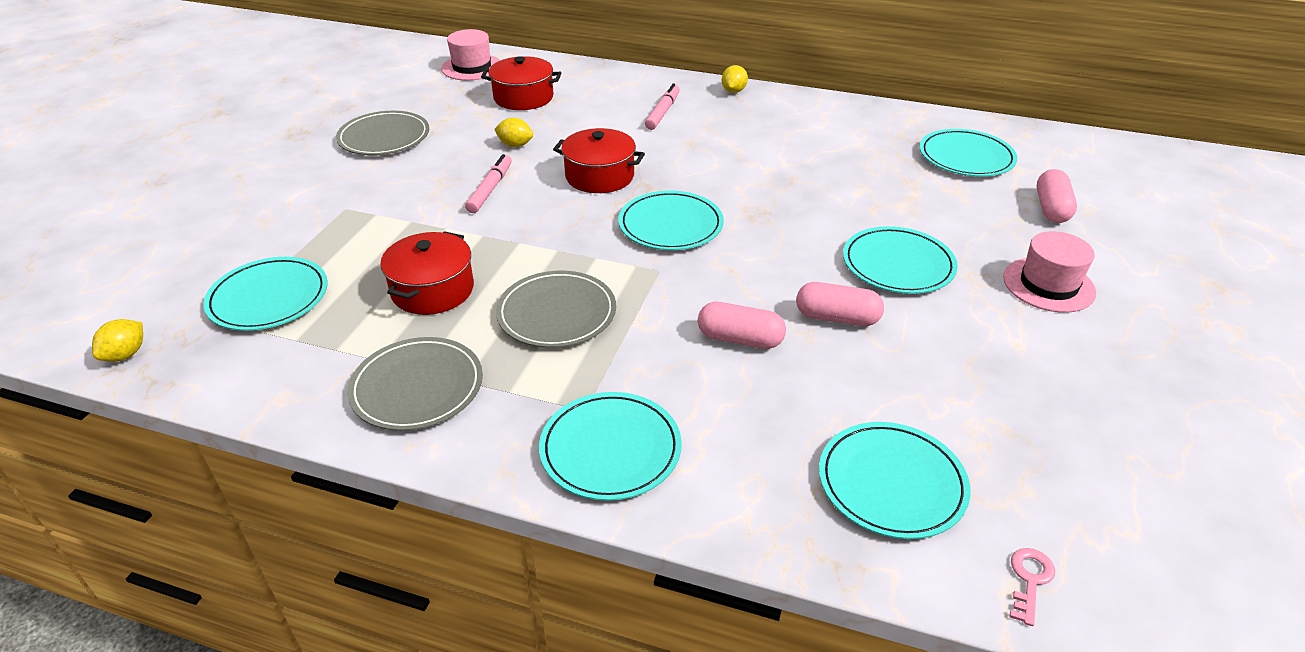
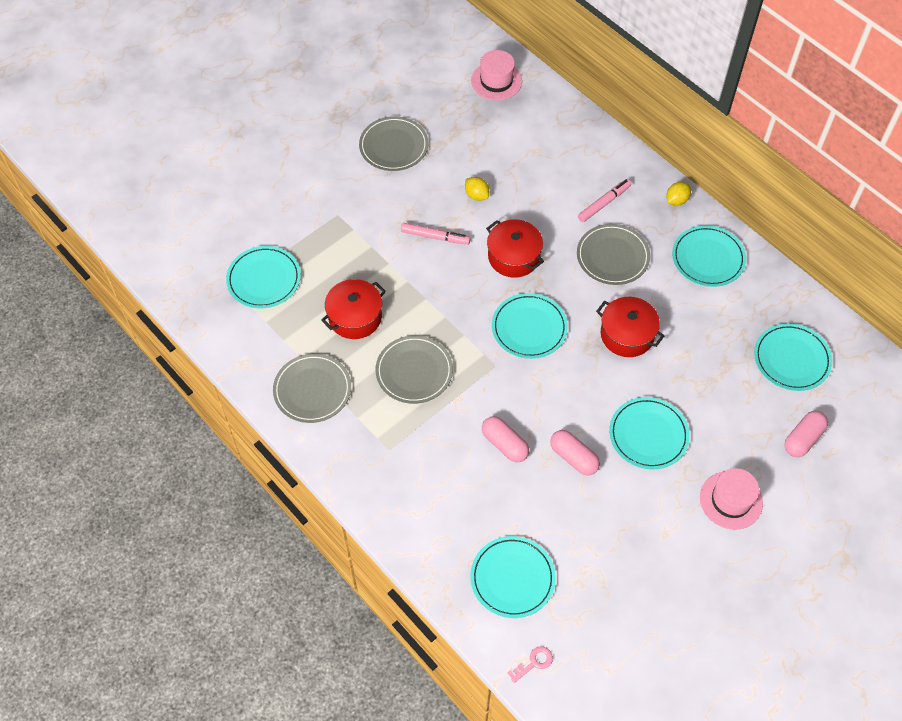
camera: 30 degrees right, 20 degrees up
(126, 354) = (178, 290): yellow lemon -> none
(490, 189) = (435, 237): pink marker -> pink marker turned 60 degrees clockwise
(523, 97) = (513, 139): red pot -> red pot (627, 334)
(610, 449) = (386, 482): turquoise plate -> turquoise plate (708, 258)
(709, 144) = (612, 256): none -> grey plate

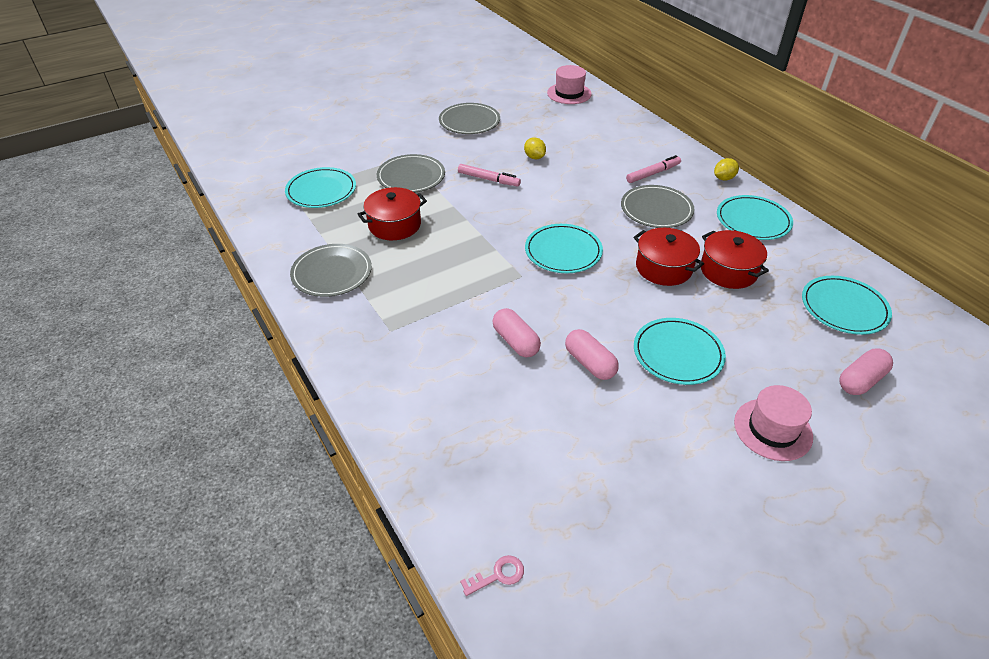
camera: 10 degrees right, 15 degrees down
(414, 371) = (438, 271): grey plate -> grey plate (411, 177)
(512, 578) = (493, 472): turquoise plate -> none
(514, 256) = (559, 200): red pot -> red pot (728, 271)

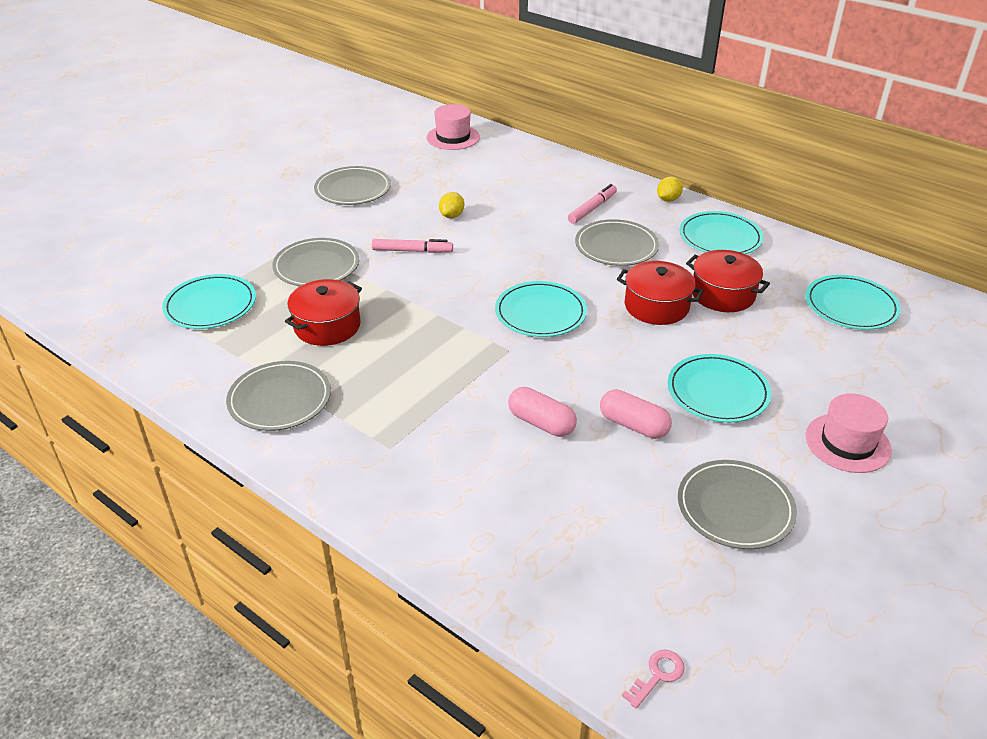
camera: 20 degrees left, 5 degrees down
(534, 157) = (452, 216): yellow lemon -> yellow lemon turned 75 degrees clockwise
(639, 456) = (735, 507): none -> grey plate
(860, 380) = (902, 373): pink capsule -> none

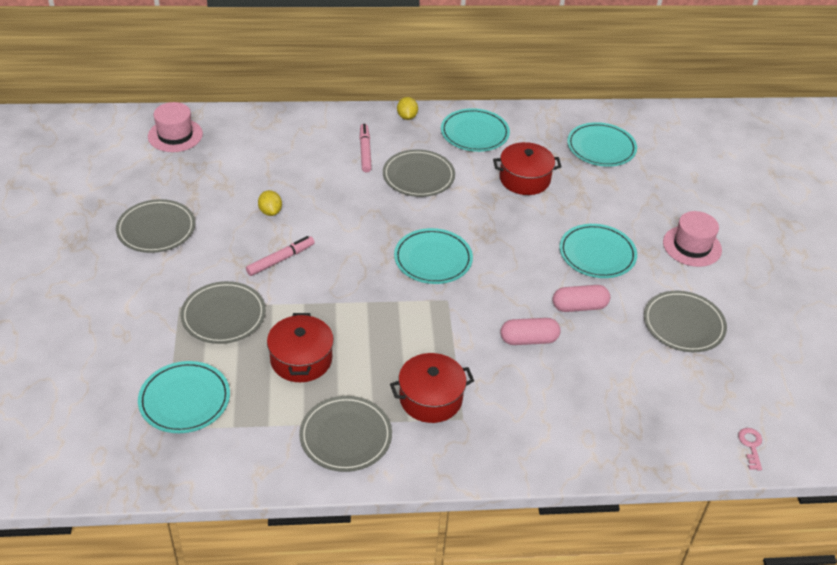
camera: 45 degrees left, 5 degrees up
(656, 306) = (497, 211): red pot -> red pot (430, 398)

